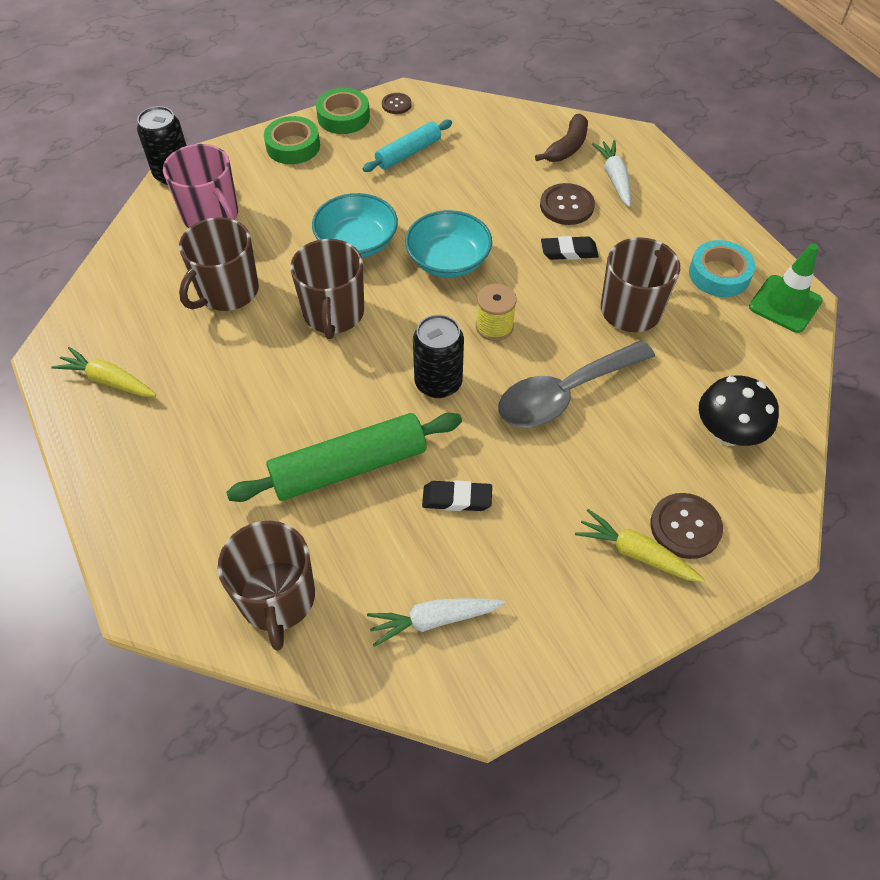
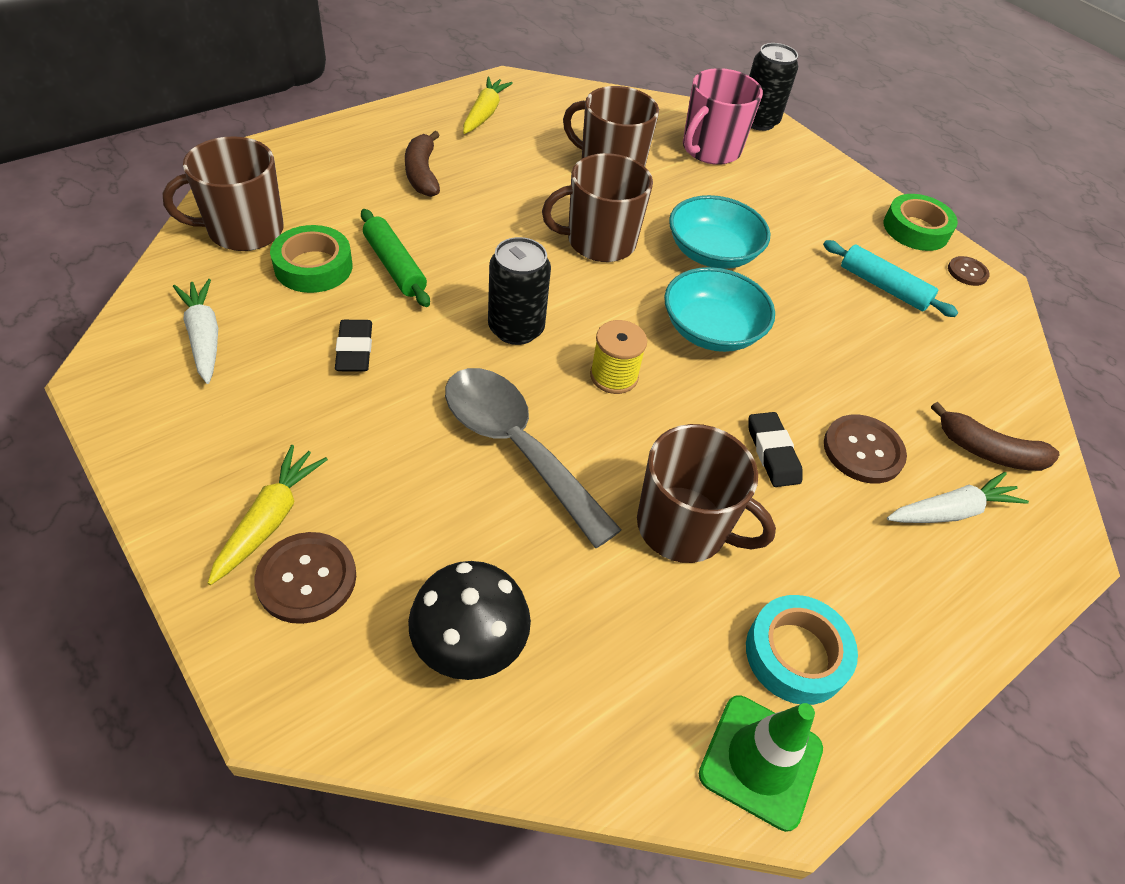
camera: 75 degrees right, 5 degrees down
(207, 440) = (422, 173): none -> brown banana
(293, 146) = (843, 194): green tape -> green tape (313, 267)
(349, 467) = (394, 266): green rolling pin -> green rolling pin, size x0.61

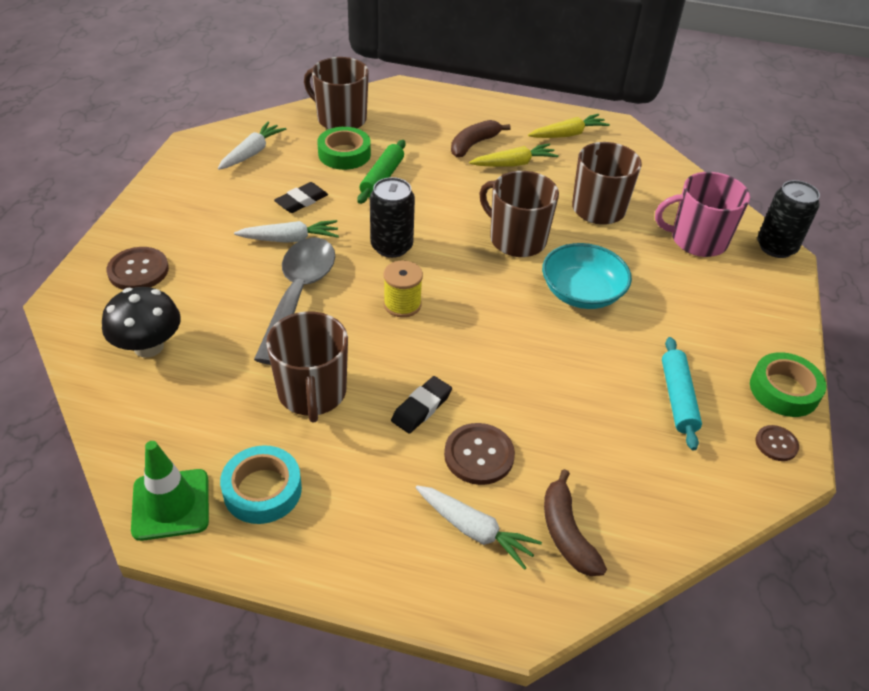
camera: 55 degrees right, 5 degrees down
(269, 520) = (161, 239): yellow carrot -> yellow carrot (513, 164)
(412, 400) = (289, 239): none -> white carrot
(711, 330) = (501, 327): turquoise bowl -> none

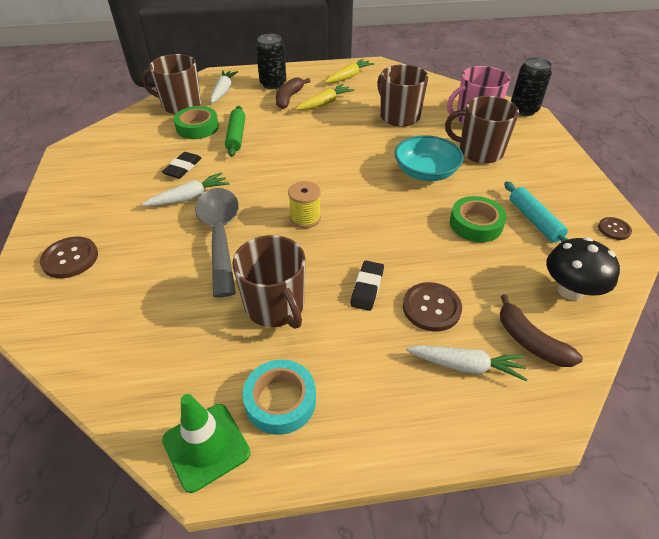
camera: 20 degrees left, 0 degrees up
(148, 346) = (112, 317): black mushroom -> black mushroom (570, 290)
(252, 153) = (122, 145): white carrot -> white carrot (223, 91)
(391, 246) = (272, 180): black can -> black can (273, 84)
(516, 239) = (358, 150): brown mug -> brown mug (479, 151)
(784, 390) = (592, 194): green tape -> green tape (475, 224)

